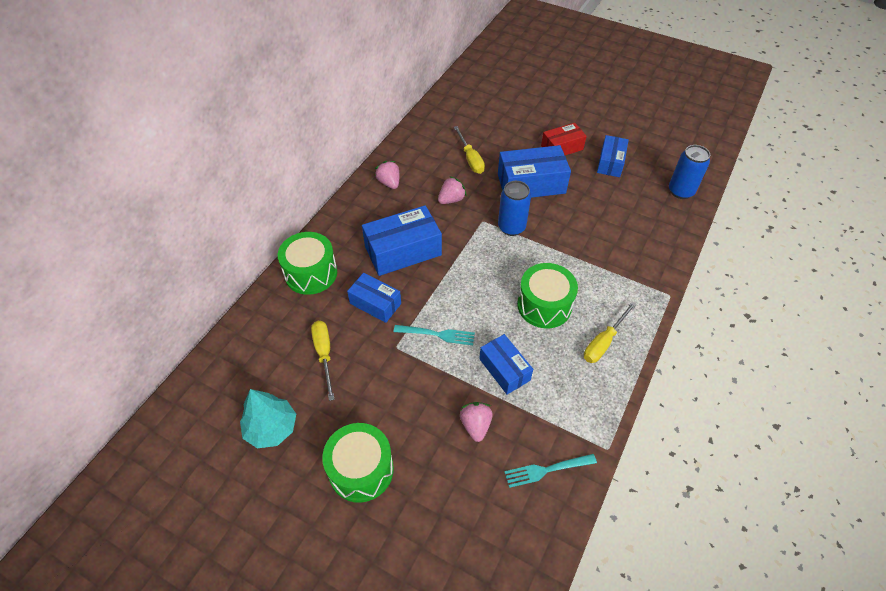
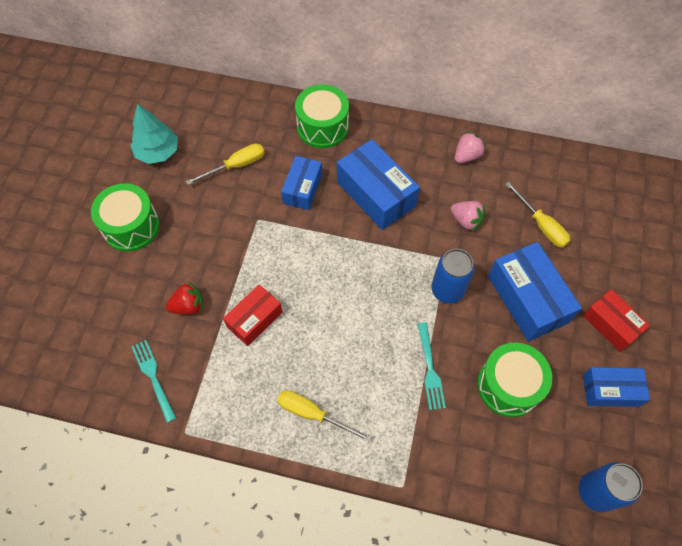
camera: 75 degrees right, 10 degrees up
(438, 334) = (281, 251): turquoise fork -> turquoise fork (430, 369)
(470, 159) = (541, 225): yellow screwdriver -> yellow screwdriver turned 90 degrees counterclockwise
(475, 425) = (188, 306): pink strawberry -> red strawberry
(504, 369) = (254, 319): blue box -> red box
(544, 305) = (345, 344): green drum -> green drum (508, 385)

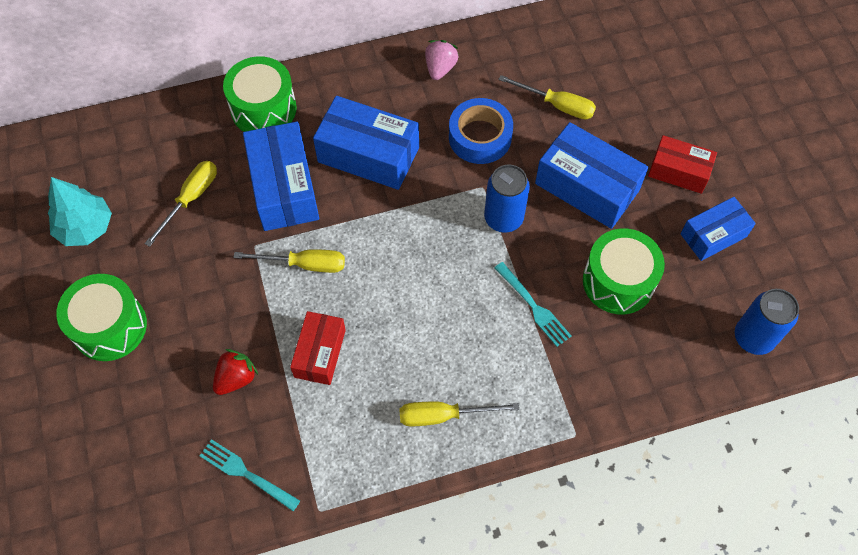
camera: 30 degrees left, 0 degrees up
(283, 250) = (304, 264): none -> yellow screwdriver
(302, 189) = (284, 187): blue box -> blue box, size x1.61
(466, 220) = (480, 137): pink strawberry -> blue tape

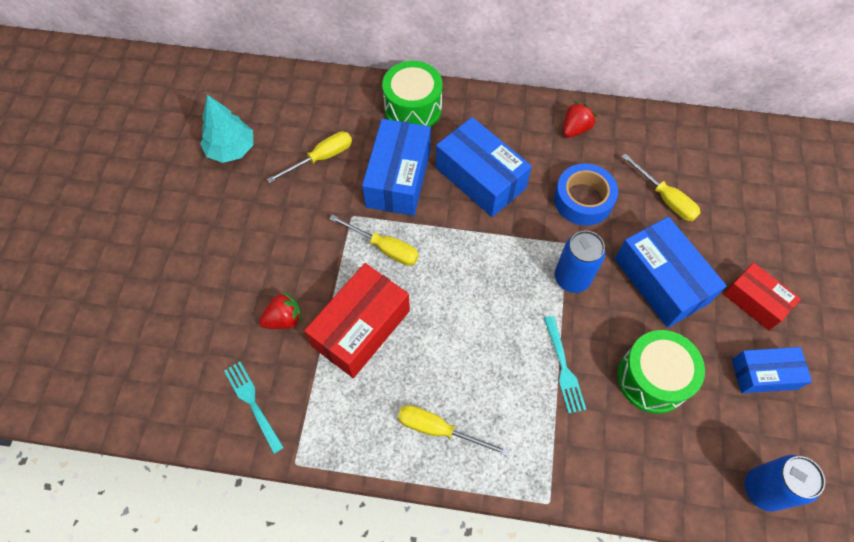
camera: 25 degrees right, 0 degrees up
(110, 327) = (210, 234): green drum -> none
(320, 353) = (361, 328): red box -> red box, size x1.61
(440, 68) = (575, 129): pink strawberry -> red strawberry

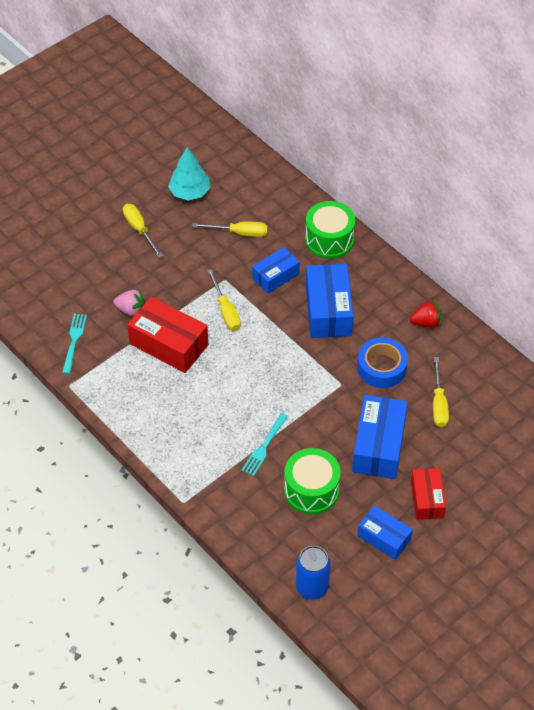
camera: 40 degrees right, 10 degrees down
(284, 319) = (130, 310): red strawberry -> pink strawberry
(361, 328) = (169, 344): red box -> red box turned 45 degrees clockwise
(398, 178) = (275, 276): blue box -> blue box, size x0.62
(439, 429) = (160, 425): yellow screwdriver -> yellow screwdriver (139, 230)
(572, 278) = (323, 405): blue can -> none

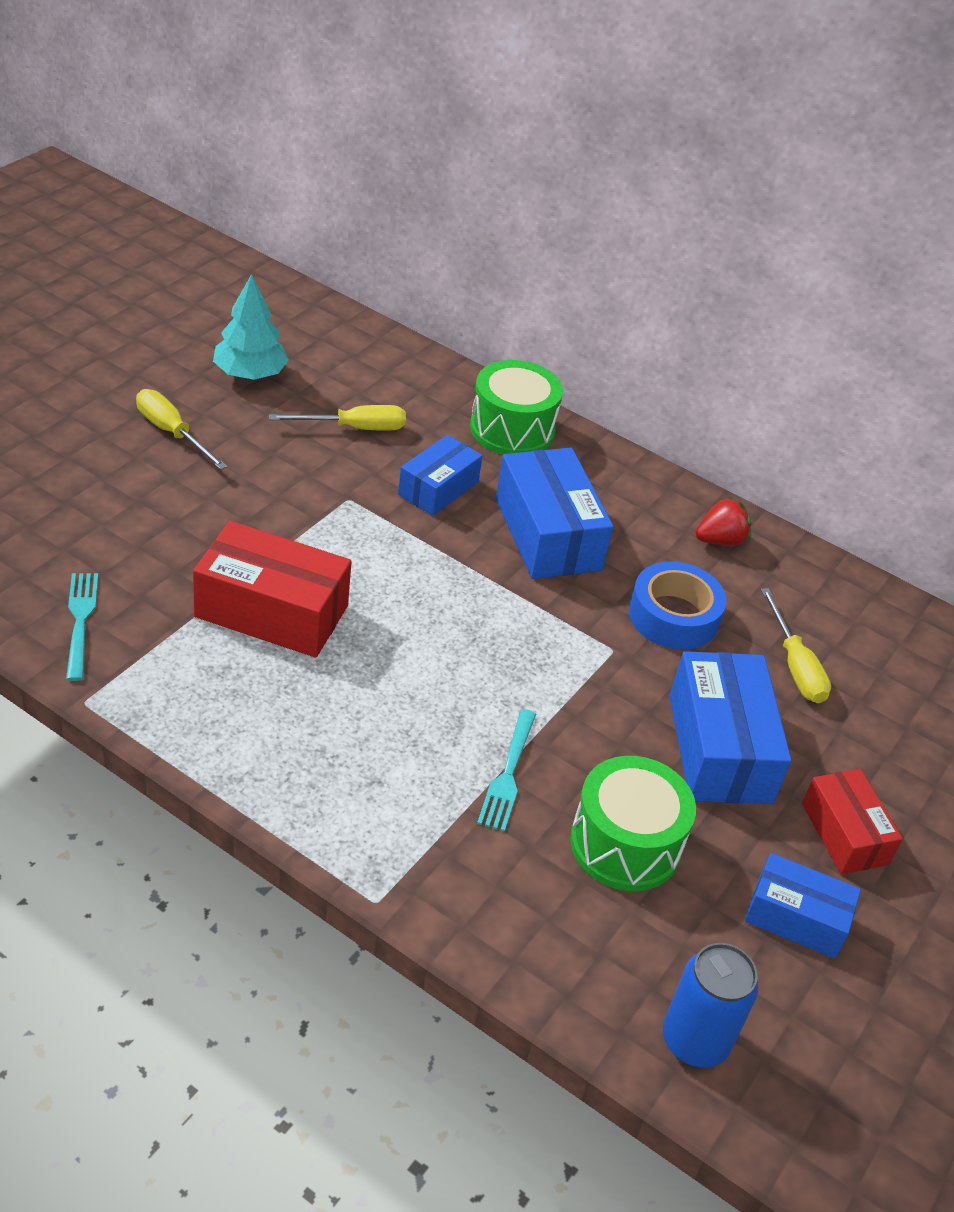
camera: 20 degrees left, 10 degrees down
(130, 310) = (184, 559): pink strawberry -> none
(226, 310) = (364, 547): yellow screwdriver -> none

